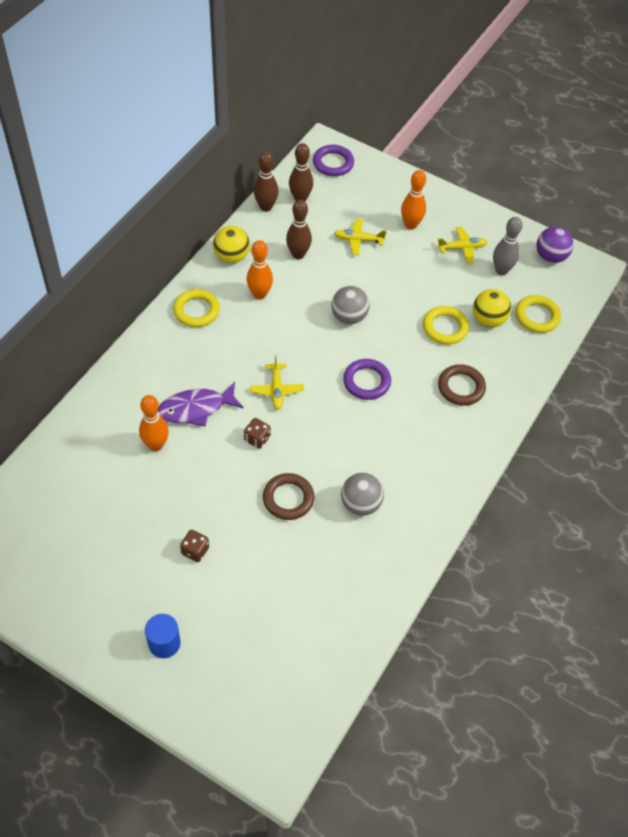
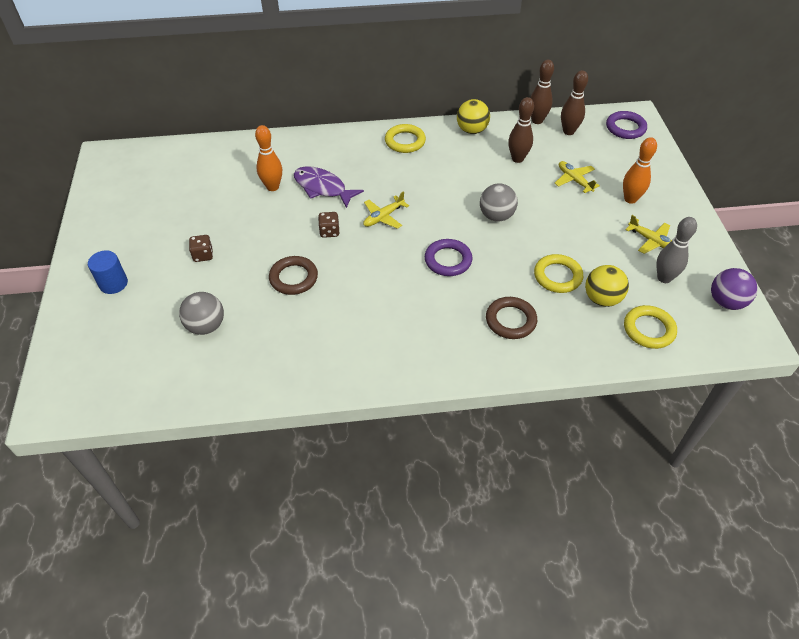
camera: 55 degrees right, 5 degrees down
(259, 294) = (457, 161): orange bowling pin -> none
(360, 504) = (329, 322): grey ball -> grey ball (206, 326)

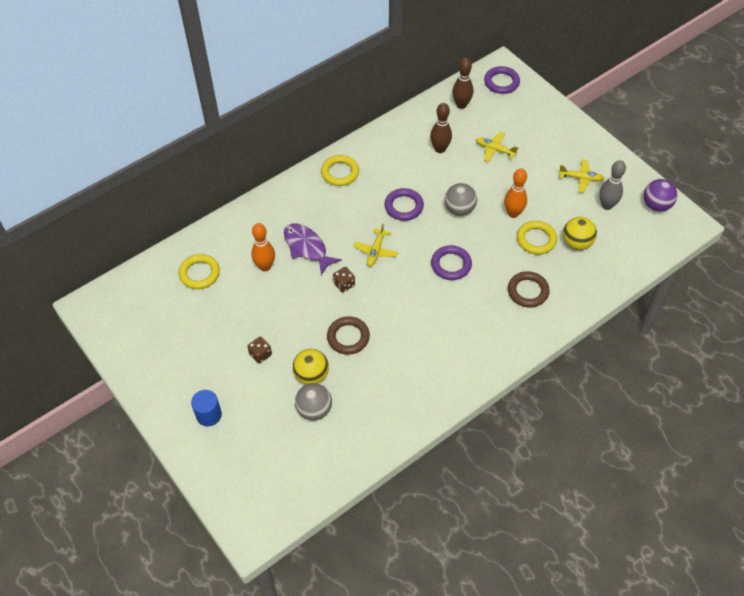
camera: 30 degrees left, 5 degrees up
(322, 188) = (307, 248): purple fish -> purple fish turned 45 degrees clockwise
(442, 191) = (404, 206): none -> purple ring
(472, 130) = (386, 137): yellow ball -> yellow ball (311, 375)
(537, 120) = (430, 105): brown bowling pin -> none
(630, 199) = (545, 148): orange bowling pin -> orange bowling pin (513, 213)
(648, 329) = (621, 252): yellow ring -> yellow ring (199, 273)

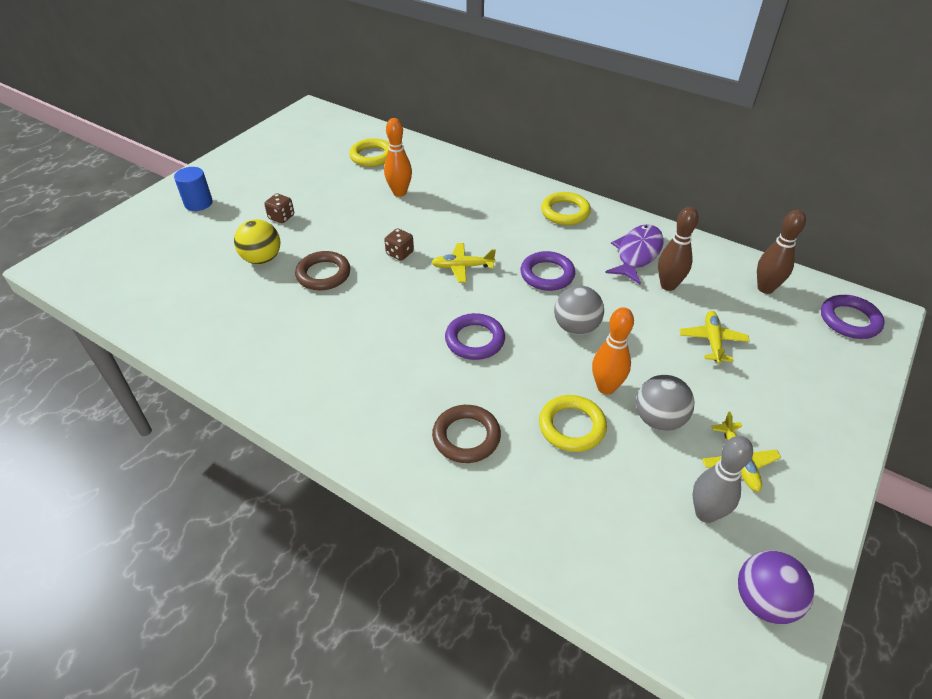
camera: 70 degrees right, 10 degrees down
(307, 248) = (440, 214): purple fish -> purple fish (637, 254)
(314, 410) = (215, 272): grey ball -> grey ball (659, 419)
(576, 243) = (595, 483): yellow ball -> none

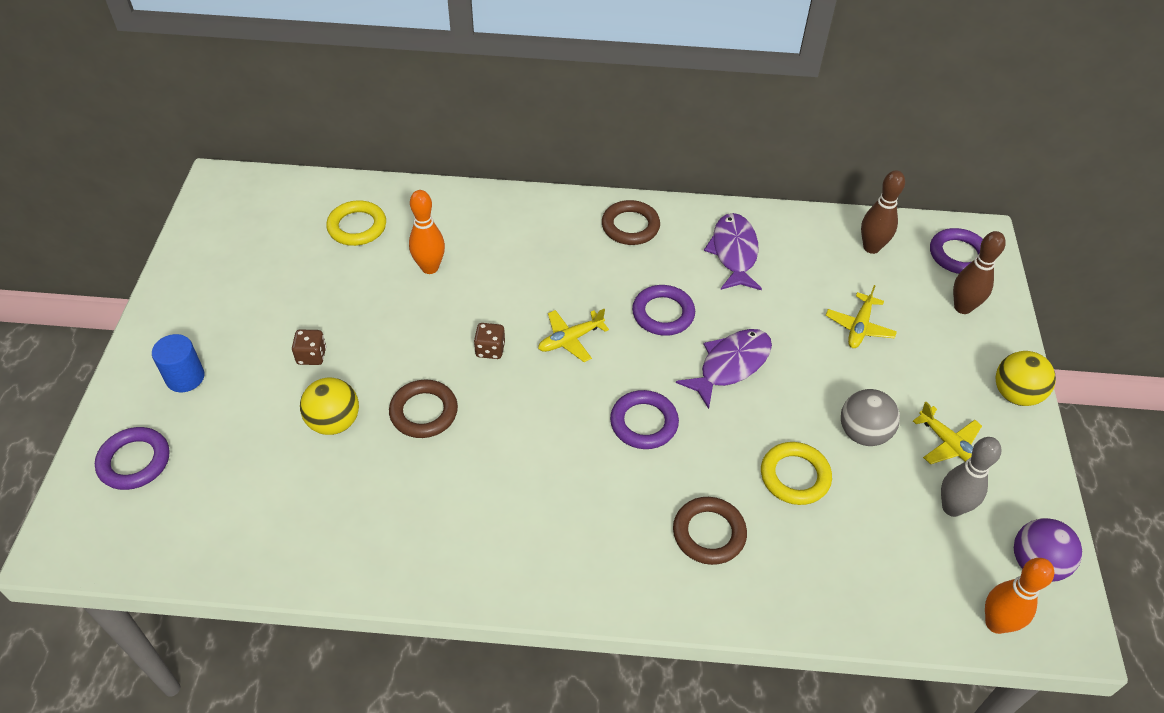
camera: 30 degrees left, 5 degrees up
(130, 237) = (134, 461): none -> purple ring
(565, 212) = (630, 226): yellow ring -> brown ring
(576, 327) = (730, 365): grey ball -> purple fish
(606, 387) = (798, 420): orange bowling pin -> orange bowling pin (996, 623)
(668, 285) = (785, 279): brown bowling pin -> brown bowling pin (962, 307)
(712, 341) = (859, 327): yellow plane -> yellow plane turned 135 degrees counterclockwise
(837, 448) = (1015, 394): none -> yellow ball

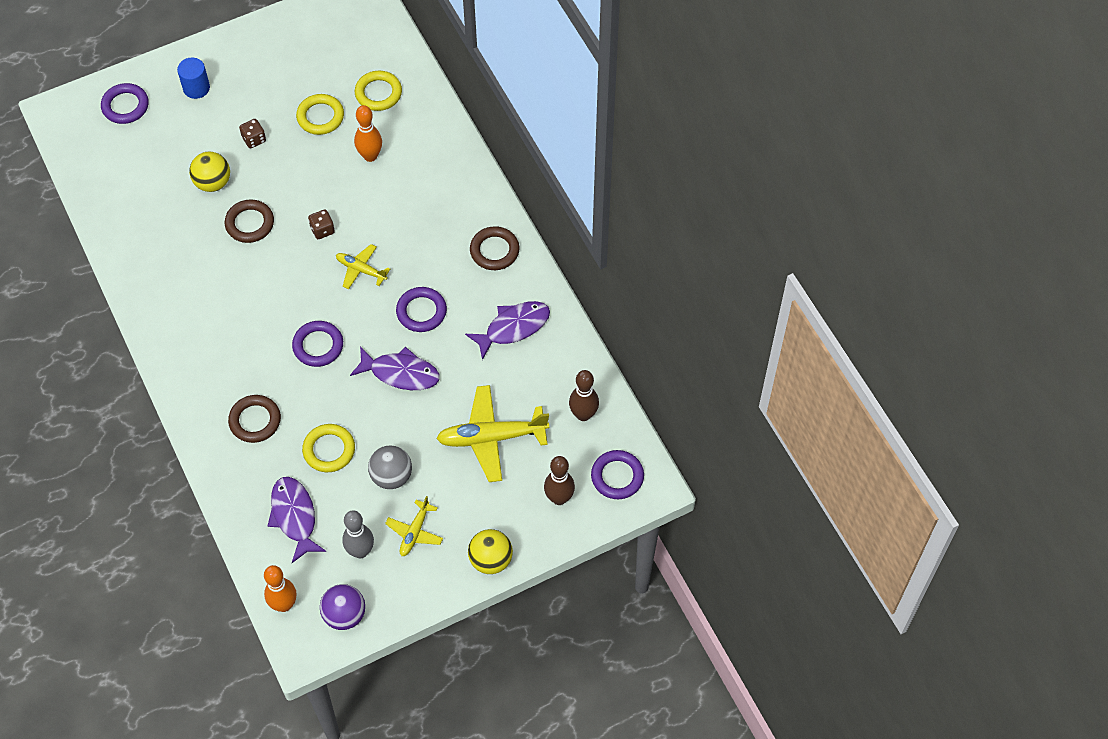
camera: 60 degrees right, 10 degrees up
(339, 285) = (320, 117): none -> yellow ring
(859, 327) = (491, 437): yellow plane -> yellow plane, size x1.82
(871, 554) = (294, 516): none -> purple fish

